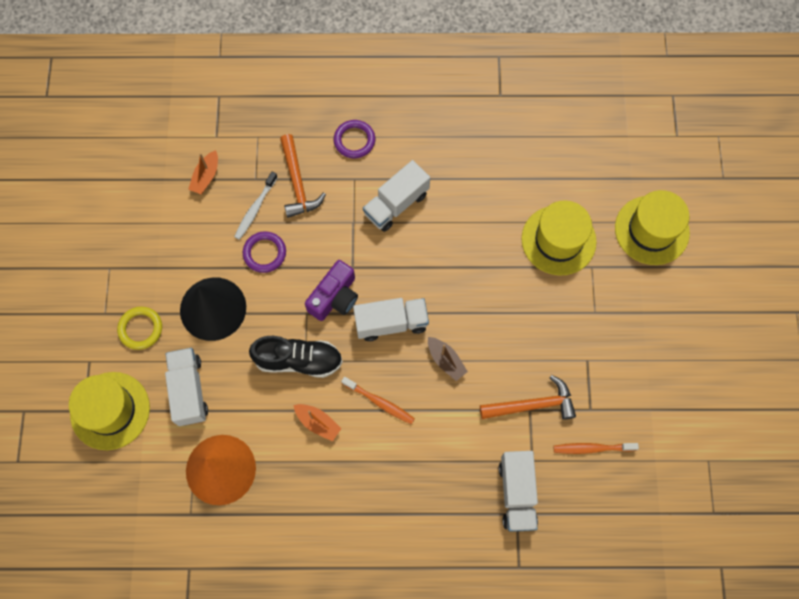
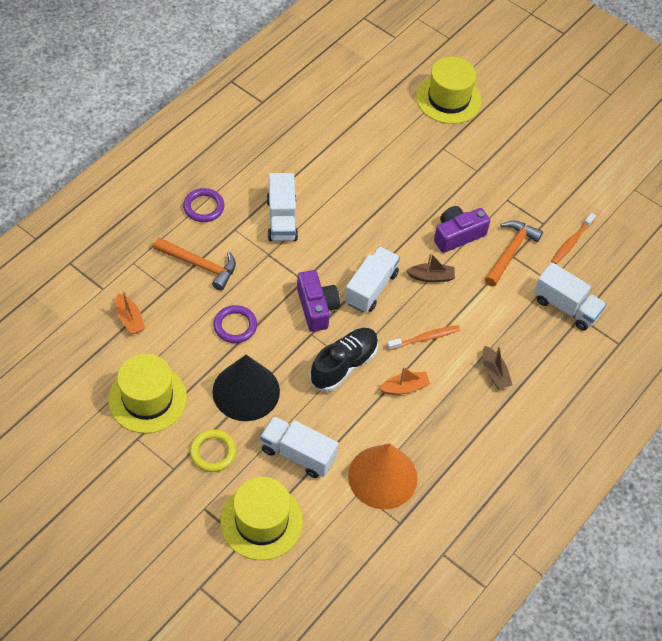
camera: 55 degrees left, 15 degrees down
(255, 209) = (192, 306): white toothbrush -> none
(394, 483) = (494, 373): none -> brown boat
(509, 349) = (457, 235): none -> purple camera
(558, 240) = (405, 151): yellow hat -> yellow hat (147, 398)

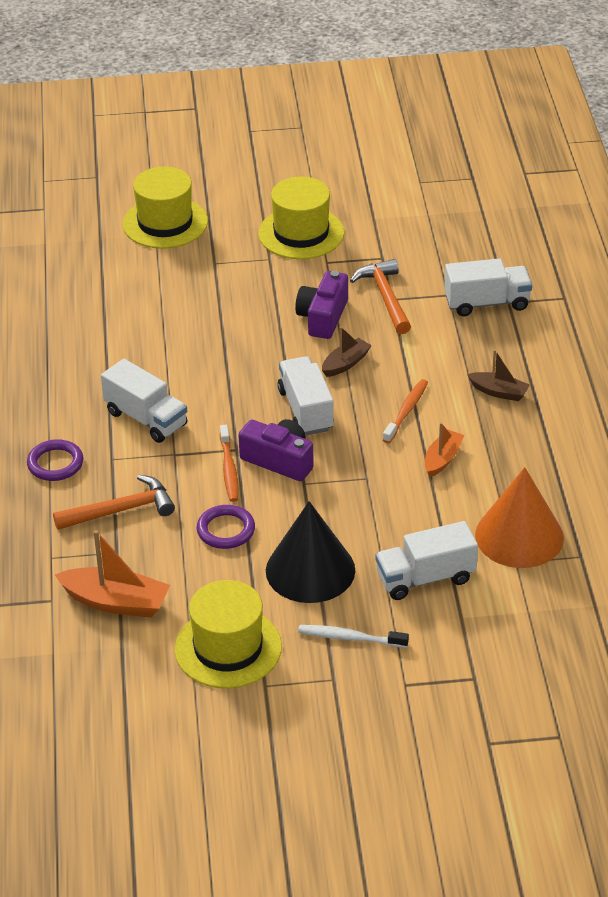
camera: 40 degrees left, 15 degrees down
(129, 319) = (116, 602): orange boat -> orange boat, size x1.66
(213, 452) = (350, 638): yellow ring -> white toothbrush
(261, 521) = (468, 651): yellow hat -> yellow hat (301, 233)
(344, 365) = (367, 483): black shoe -> none
(571, 242) = (425, 255): orange toothbrush -> orange toothbrush (229, 469)

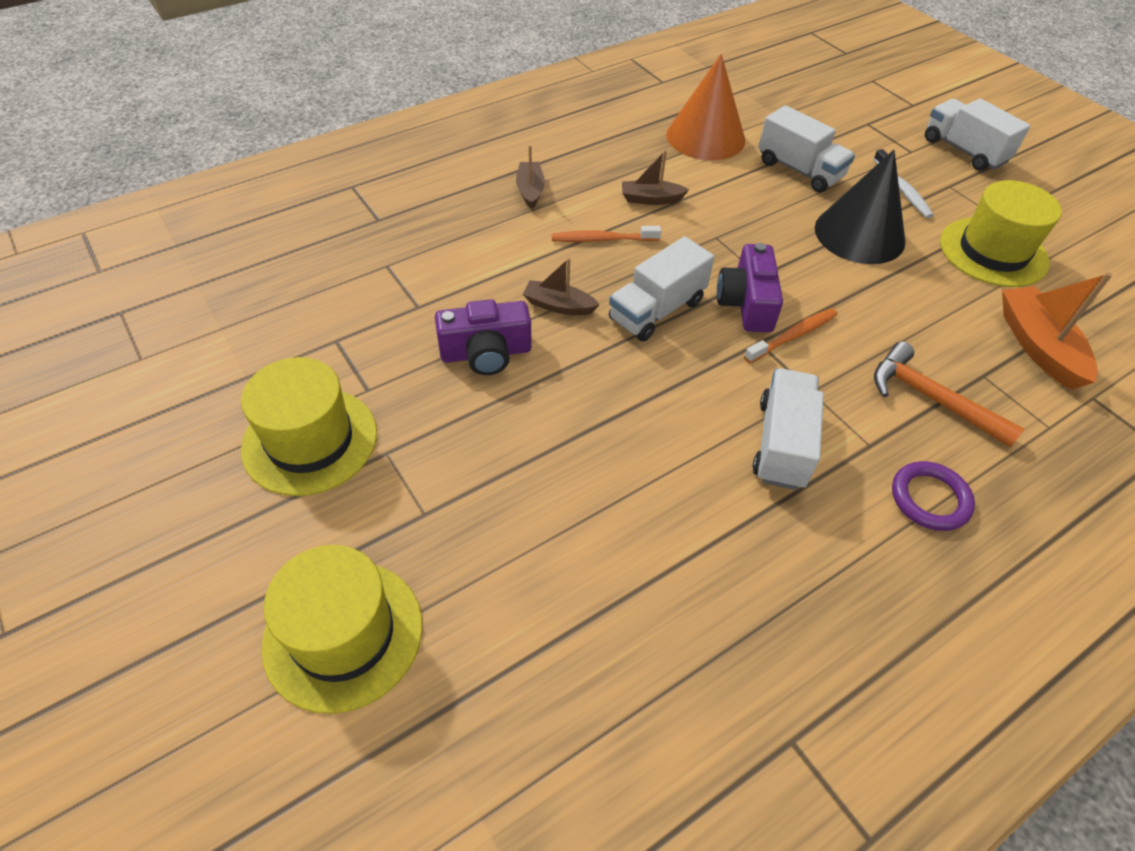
camera: 120 degrees left, 10 degrees up
(226, 530) = (872, 305): purple ring -> none
(385, 297) = (418, 312): orange hammer -> none
(442, 459) = (651, 199): orange boat -> brown boat
(487, 303) = (388, 233): white truck -> white truck (964, 151)

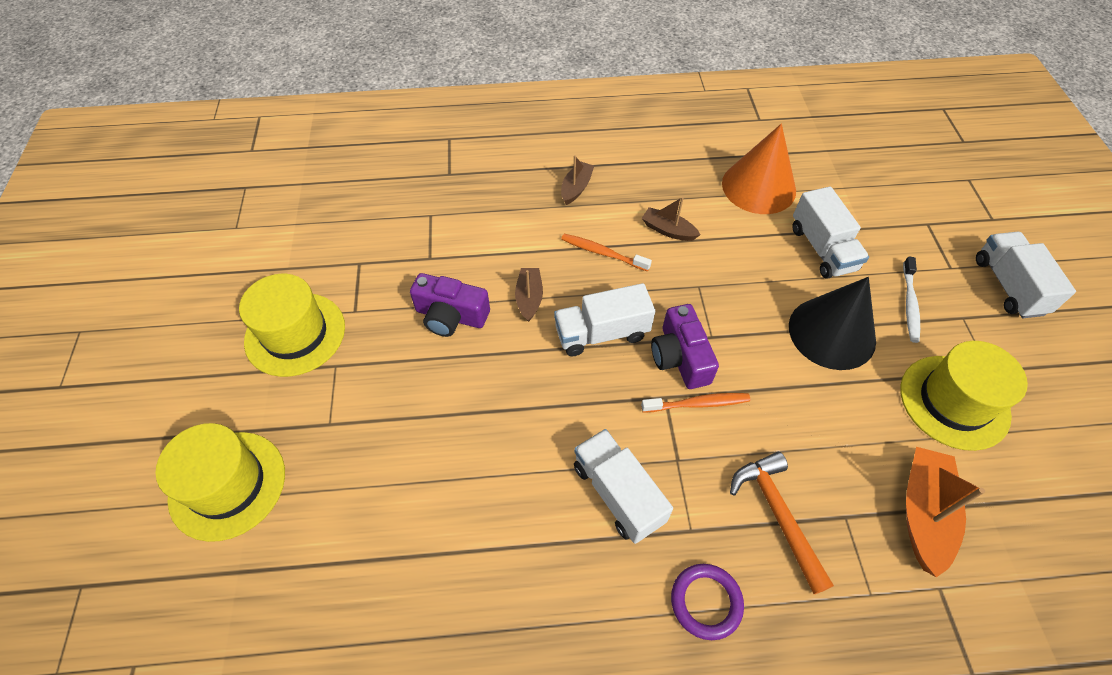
camera: 30 degrees right, 5 degrees up
(559, 306) = (529, 298): brown boat -> brown boat turned 45 degrees clockwise
(746, 303) = (680, 357): purple camera -> purple camera turned 45 degrees counterclockwise
(782, 444) = (618, 493): white truck -> white truck turned 75 degrees counterclockwise

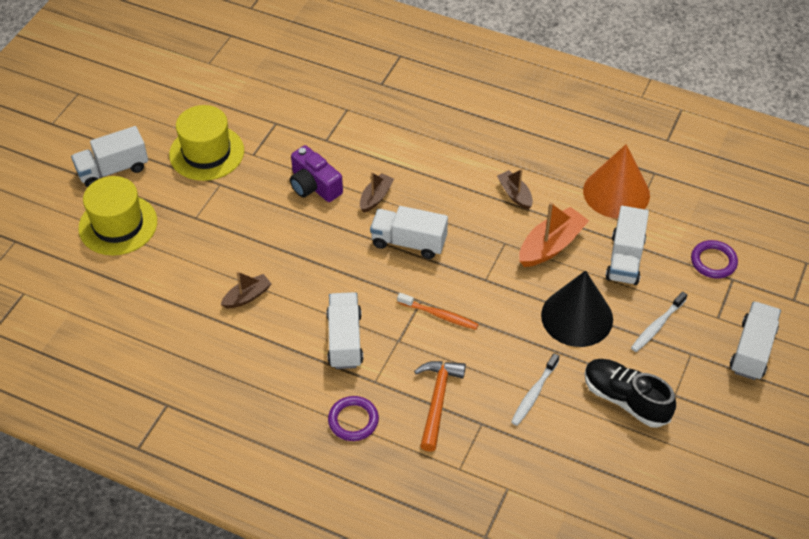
camera: 30 degrees right, 5 degrees down
(180, 411) = (113, 169): none -> white truck
(576, 188) = (469, 133): brown boat -> brown boat (247, 296)
(602, 253) = (452, 189): orange toothbrush -> none
(680, 357) = (451, 282): purple camera -> none
(866, 446) = (534, 394): none -> white toothbrush
(897, 214) = (713, 261): none -> purple ring
(923, 513) = (536, 447): orange boat -> orange boat (551, 245)
(954, 402) = (625, 399): yellow hat -> black shoe

